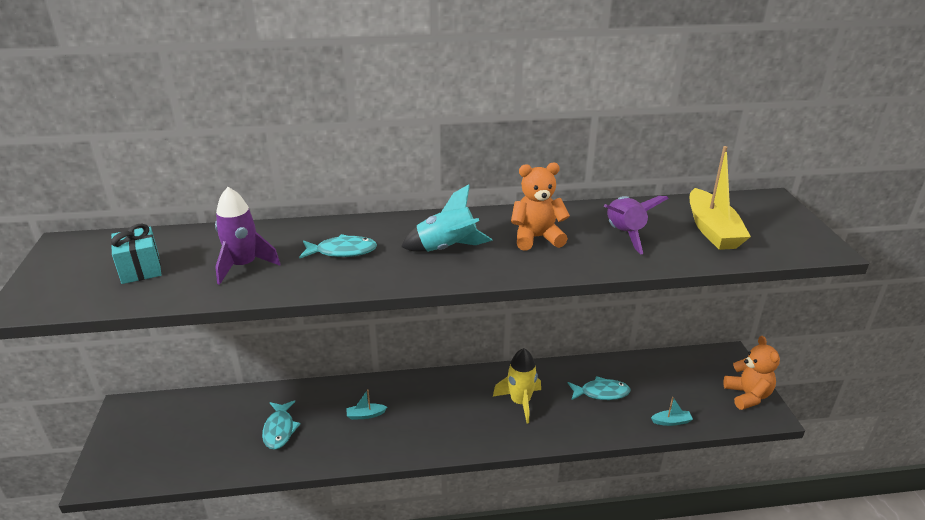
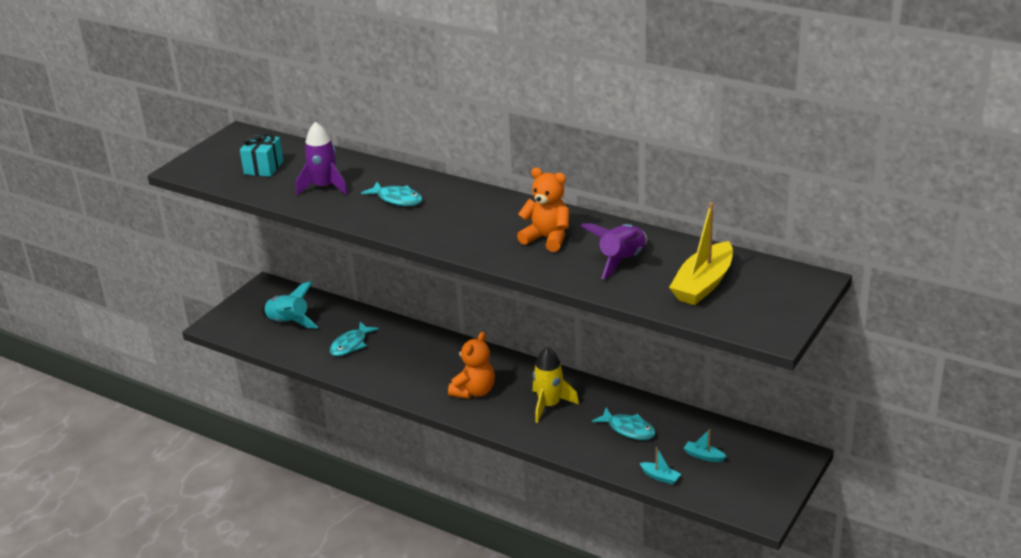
camera: 40 degrees right, 0 degrees up
(365, 415) = (420, 361): turquoise boat -> turquoise boat (703, 456)
(447, 248) = (470, 223): turquoise rocket -> turquoise rocket (288, 323)
(747, 396) = (764, 492): orange teddy bear -> orange teddy bear (474, 391)

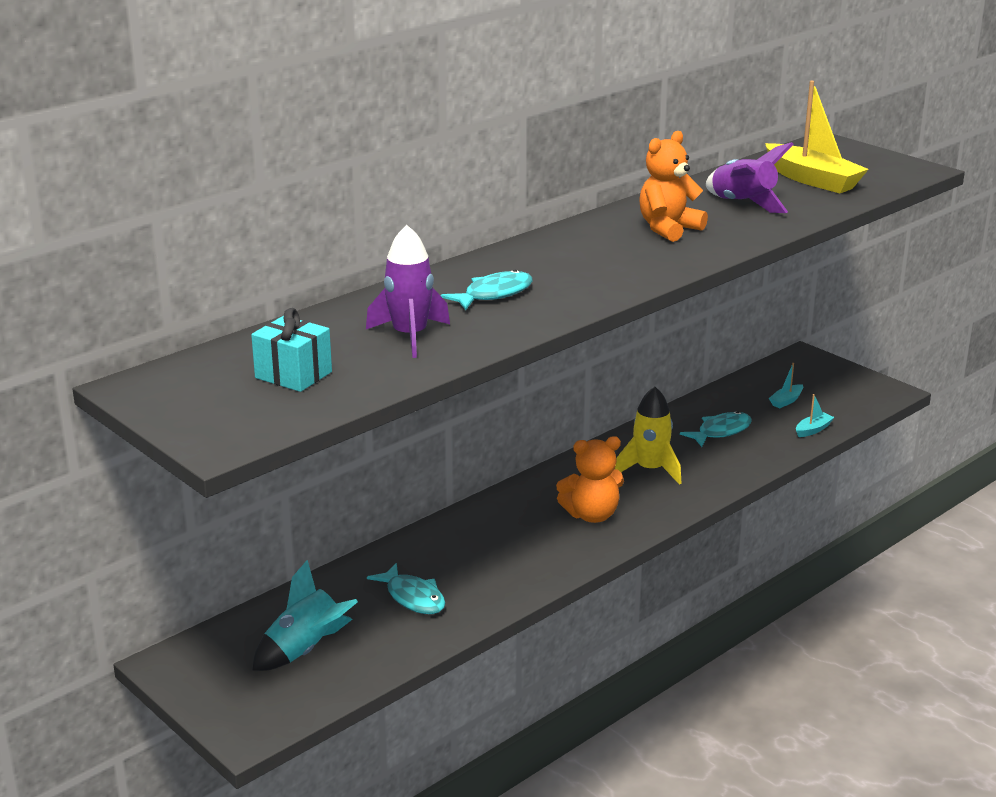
camera: 75 degrees left, 5 degrees down
(474, 391) = (591, 515): orange teddy bear -> orange teddy bear turned 120 degrees clockwise

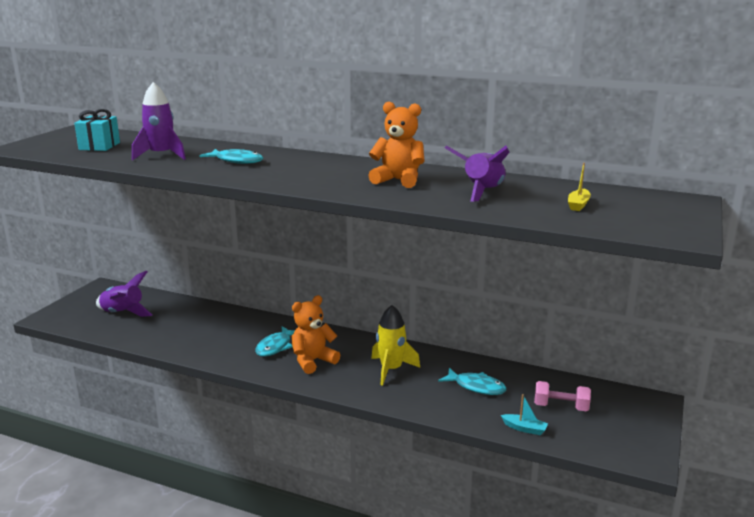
camera: 65 degrees right, 5 degrees down
(305, 650) = (123, 313): turquoise rocket -> purple rocket
(413, 597) = (185, 328): turquoise fish -> turquoise fish (275, 347)
(591, 515) = (313, 361): orange teddy bear -> orange teddy bear turned 90 degrees clockwise
(786, 401) = (560, 407): turquoise boat -> pink dumbbell
(812, 180) = (578, 205): yellow boat -> yellow boat, size x0.45

